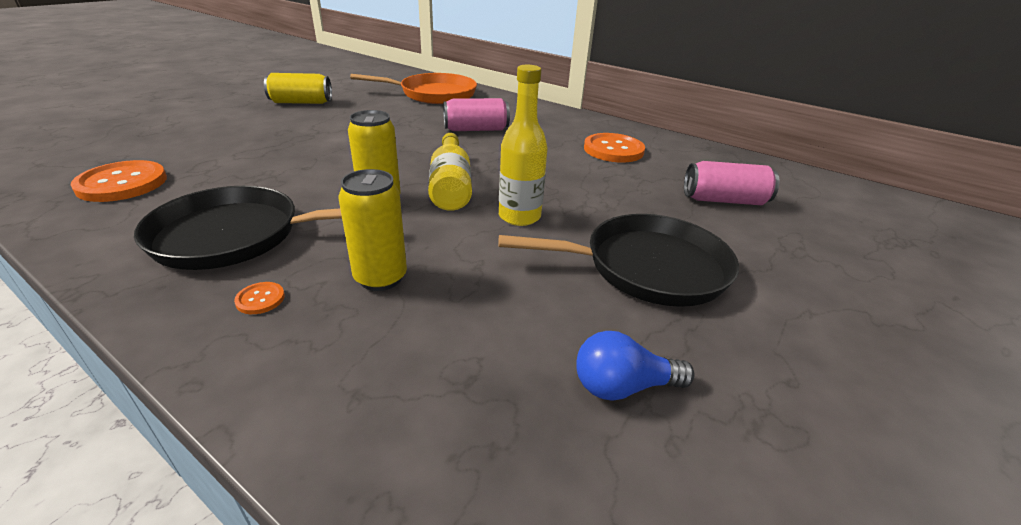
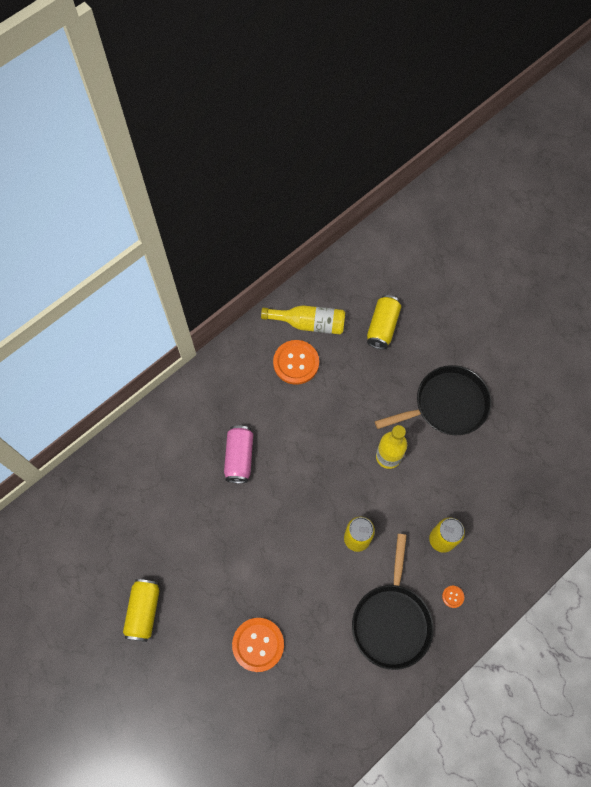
camera: 75 degrees left, 35 degrees up
(122, 183) = (312, 714): orange button -> orange button (258, 644)
(434, 94) = (135, 482): orange pan -> none
(451, 186) = (342, 492): yellow bottle -> yellow bottle (309, 323)
(622, 386) = (522, 449): blue light bulb -> none
(648, 267) = (447, 405): black pan -> black pan turned 60 degrees clockwise
(724, 200) = (382, 327): pink can -> yellow can

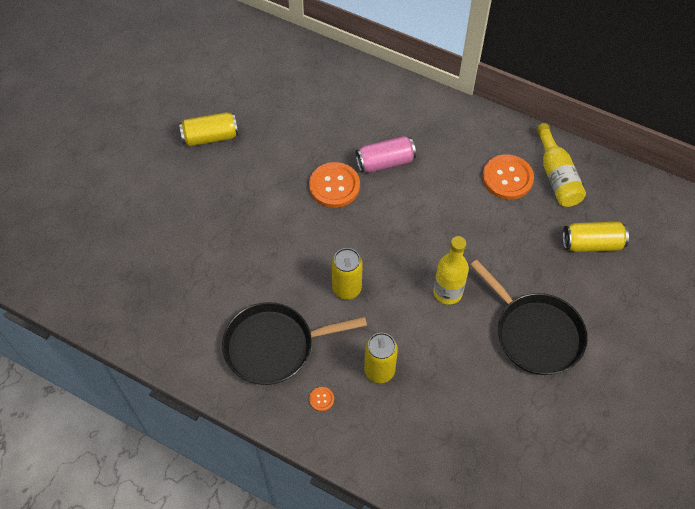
camera: 70 degrees right, 10 degrees down
(258, 644) = (211, 235): orange button -> orange button (334, 186)

